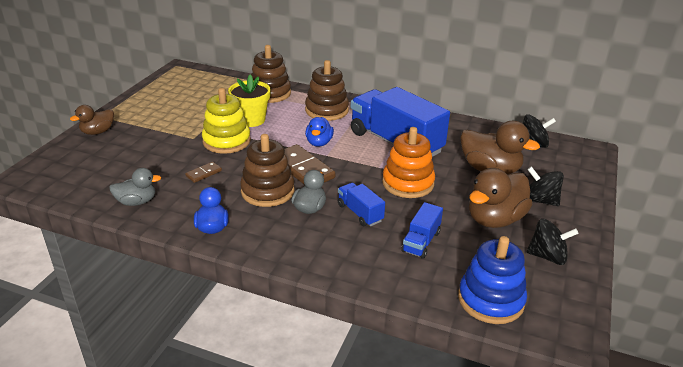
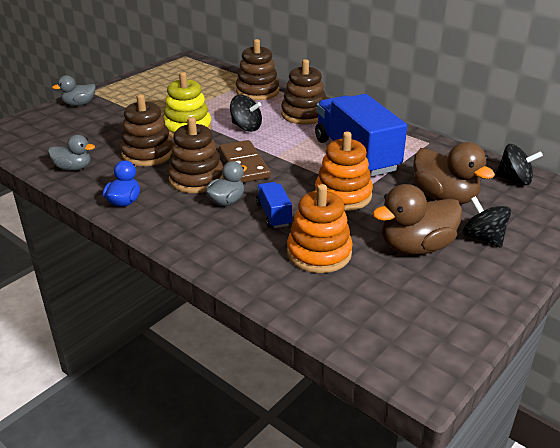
camera: 20 degrees right, 0 degrees up
(98, 132) = (79, 104): brown duck -> grey duck
(204, 173) = (147, 154): brown domino -> brown stacking toy
(251, 120) = (223, 113): yellow flower pot -> none
(319, 143) = (276, 143): blue duck -> none
(421, 242) = (319, 253): blue truck -> orange stacking toy
(490, 300) = (356, 324): blue stacking toy -> none
(547, 256) = (452, 295): black spinning top -> black spinning top (246, 127)

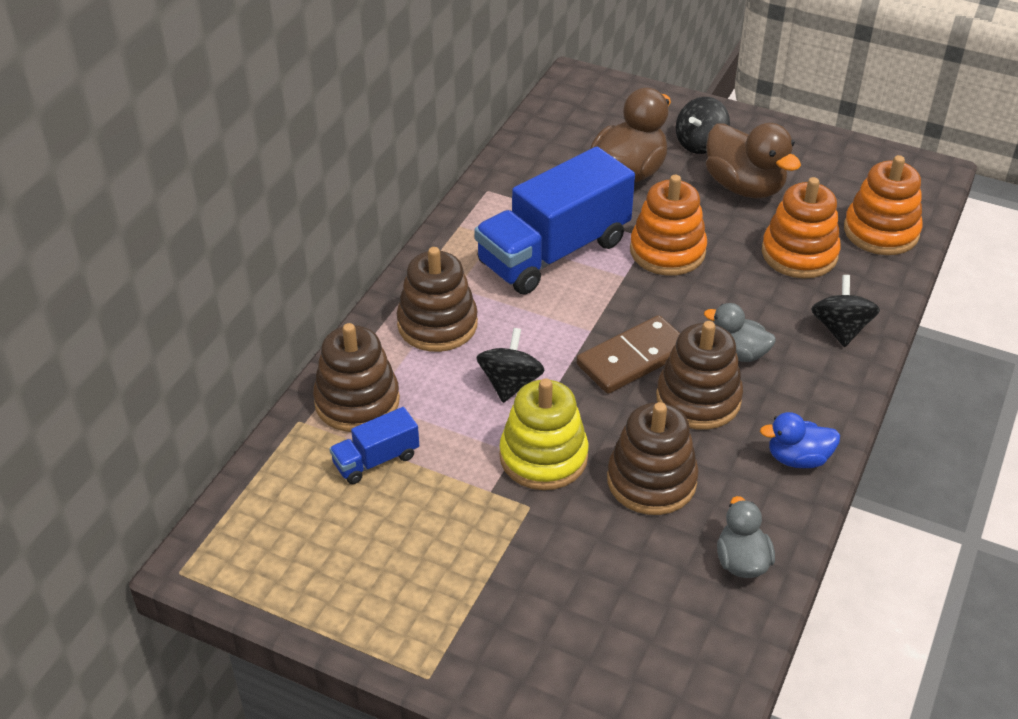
camera: 105 degrees left, 10 degrees up
(79, 104) = (498, 669): grey duck -> none
(273, 214) = (744, 303): blue truck -> blue truck (376, 460)
(333, 308) = (881, 231): none -> orange stacking toy
(514, 180) = (561, 122): black spinning top -> black spinning top (840, 329)

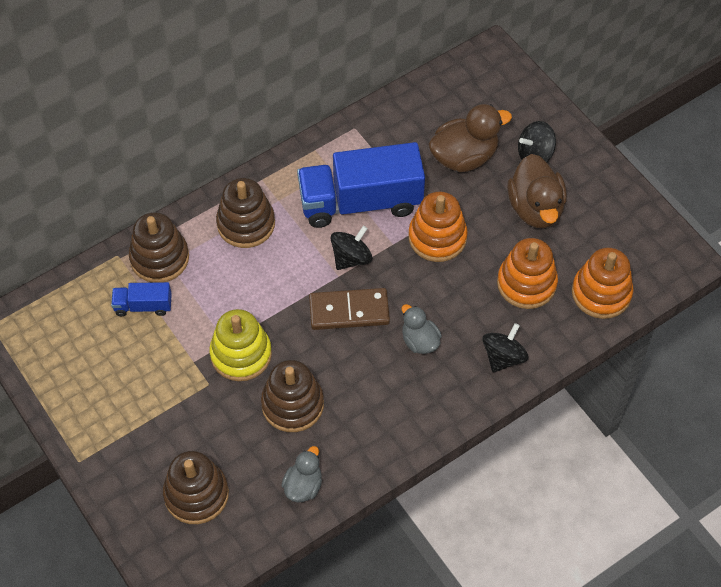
camera: 30 degrees right, 15 degrees up
(510, 383) = (259, 291): black spinning top -> black spinning top (351, 258)
(698, 399) = (366, 362): brown stacking toy -> brown stacking toy (196, 494)
(798, 458) = (394, 436): blue duck -> none

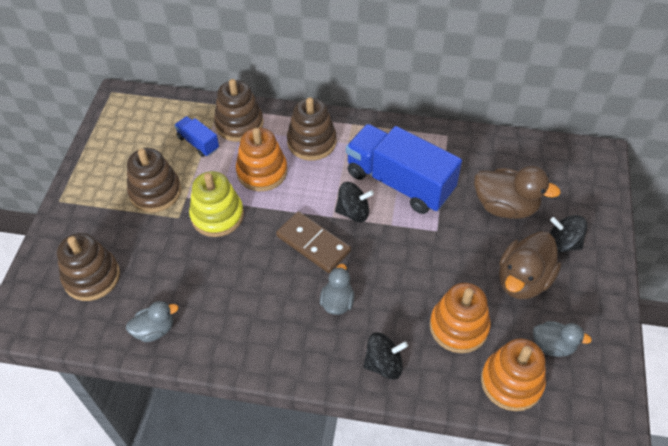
camera: 45 degrees right, 5 degrees down
(292, 404) = (210, 272): brown stacking toy -> brown stacking toy (155, 192)
(437, 237) = (427, 244): orange stacking toy -> orange stacking toy (262, 172)
(603, 242) = (553, 345): none -> grey duck

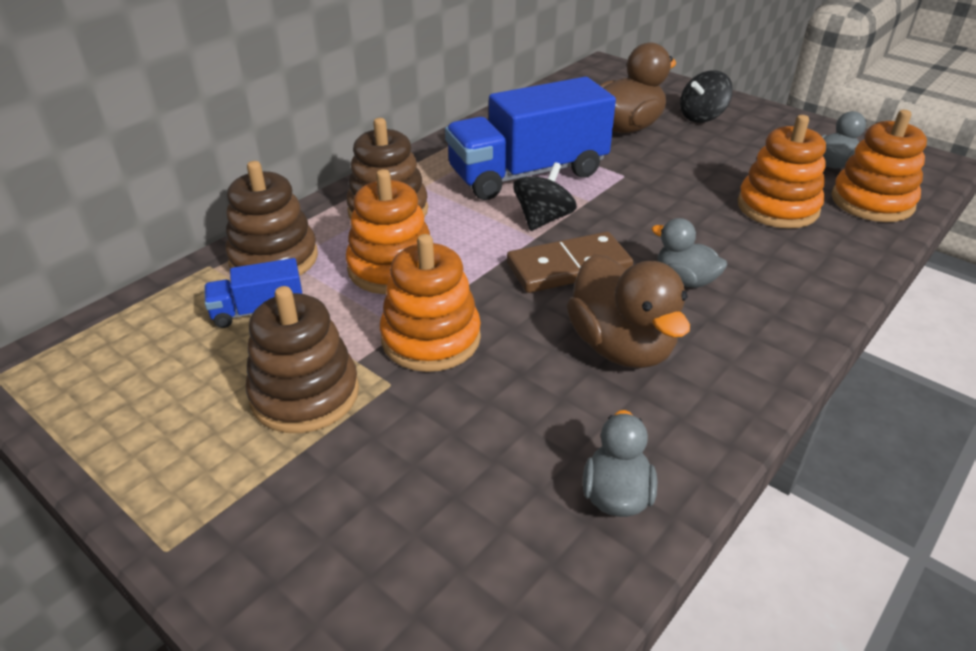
camera: 60 degrees left, 15 degrees down
(92, 277) = (420, 555): brown stacking toy -> none
(217, 215) = (431, 339): yellow stacking toy -> orange stacking toy
(384, 364) = (808, 276): black spinning top -> none
(523, 280) = (735, 151): brown duck -> brown duck (621, 347)

